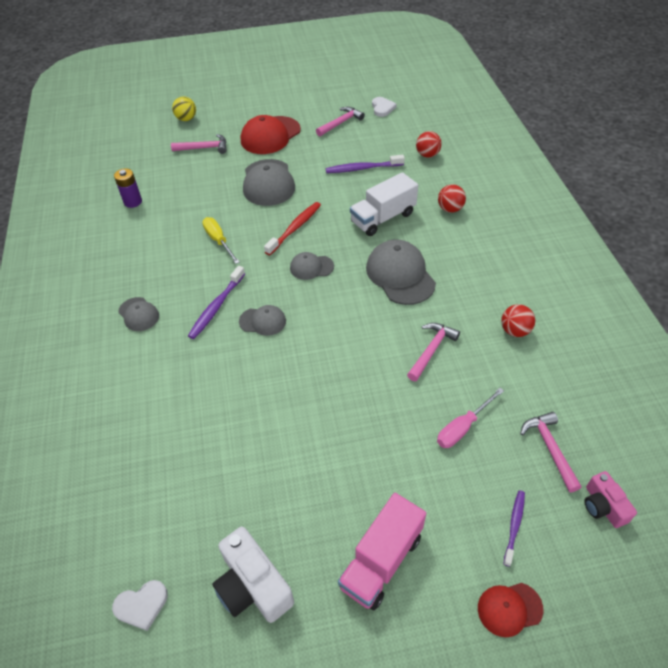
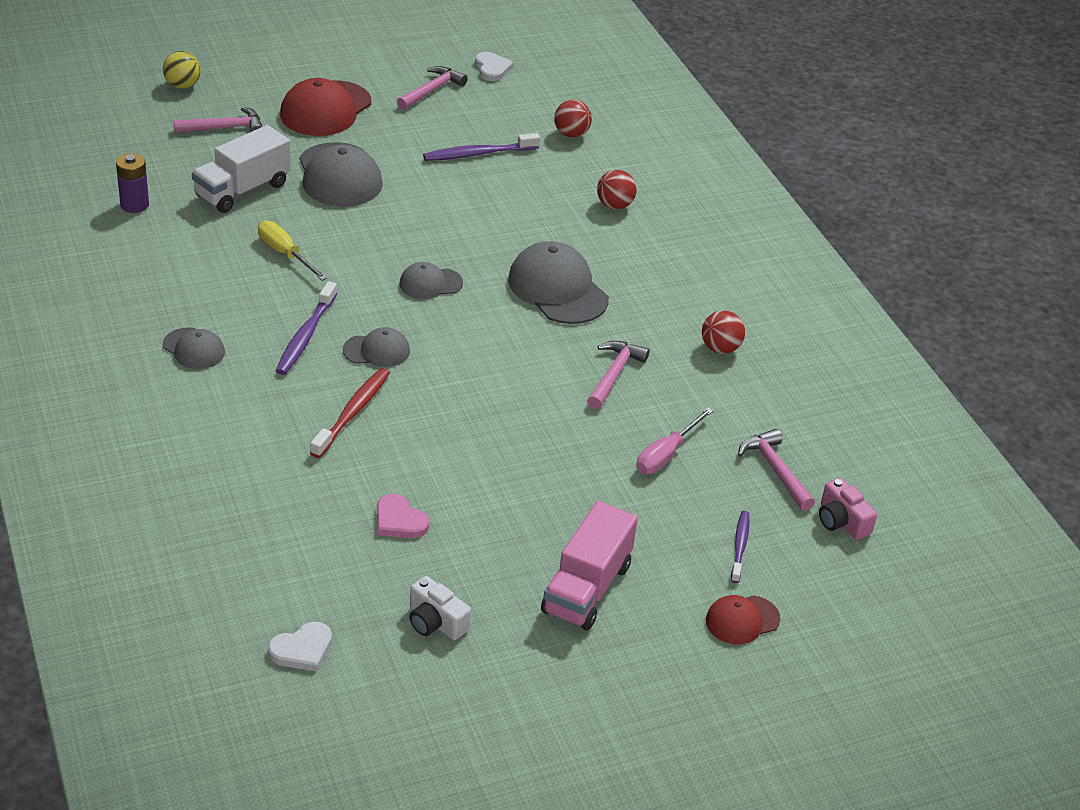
camera: 15 degrees left, 10 degrees down
(246, 478) = (399, 520): none -> pink heart
(253, 586) = (435, 622): white camera -> white camera, size x0.62
(295, 228) = (395, 235): red toothbrush -> red toothbrush (352, 412)
(383, 218) = (520, 219): white truck -> white truck (242, 190)

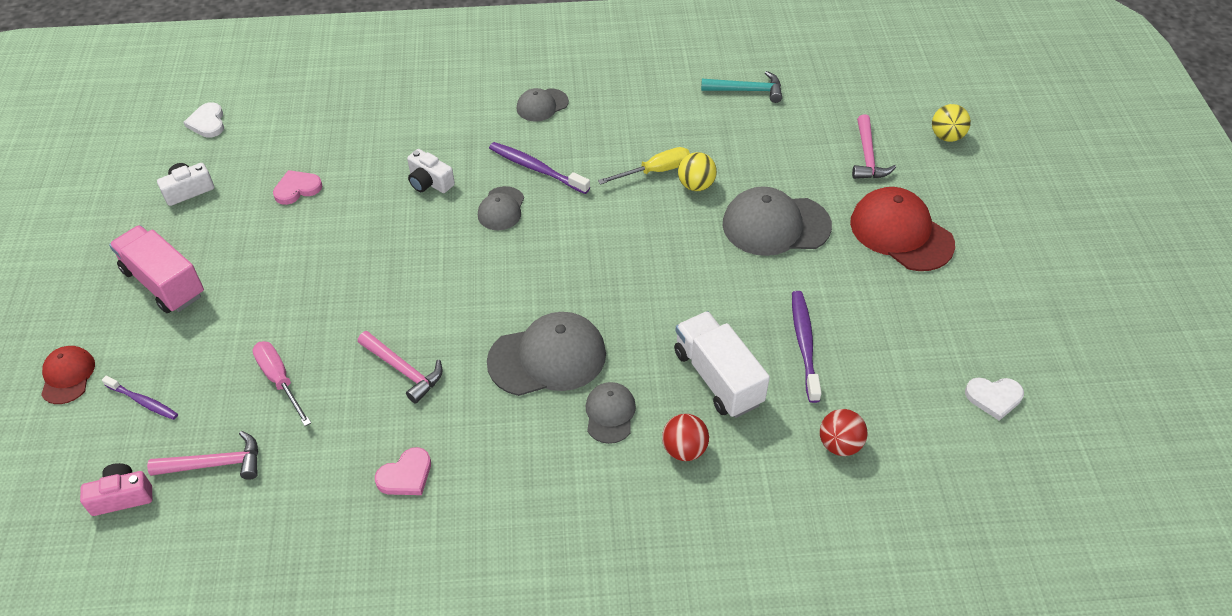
camera: 110 degrees right, 10 degrees up
(134, 205) = (747, 90): purple battery -> turquoise hammer
(242, 190) = (760, 156): white truck -> white truck (718, 378)
(298, 226) = (696, 185): none -> yellow ball
(352, 412) = (429, 182): red toothbrush -> white camera
(430, 283) = (585, 261): grey cap -> grey cap (610, 413)
(432, 90) = (940, 328): pink hammer -> none
(720, 348) = (406, 475): red ball -> pink heart

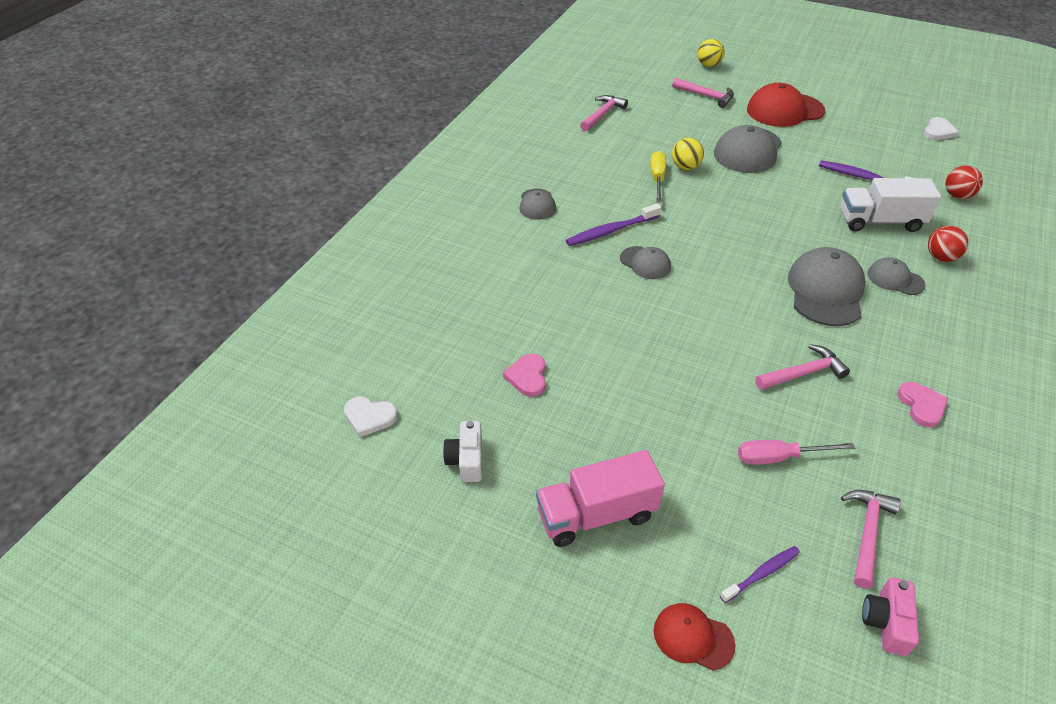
camera: 60 degrees left, 5 degrees down
(429, 182) = (583, 291): white camera -> none
(747, 90) = (602, 114): turquoise hammer -> pink hammer

